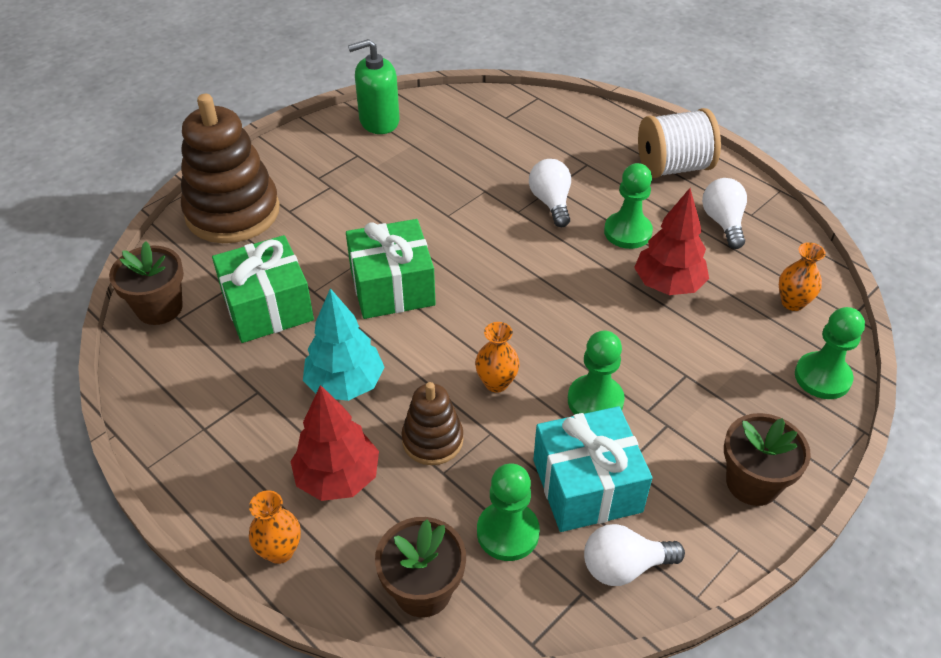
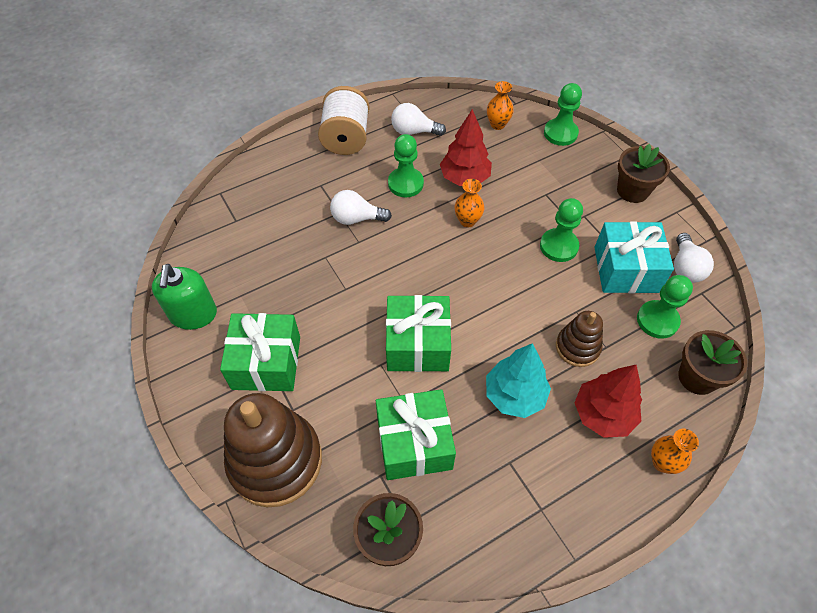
camera: 75 degrees left, 10 degrees up
(338, 181) = (266, 362): none -> green gift
(496, 383) = (532, 297): orange vase -> orange vase (467, 221)

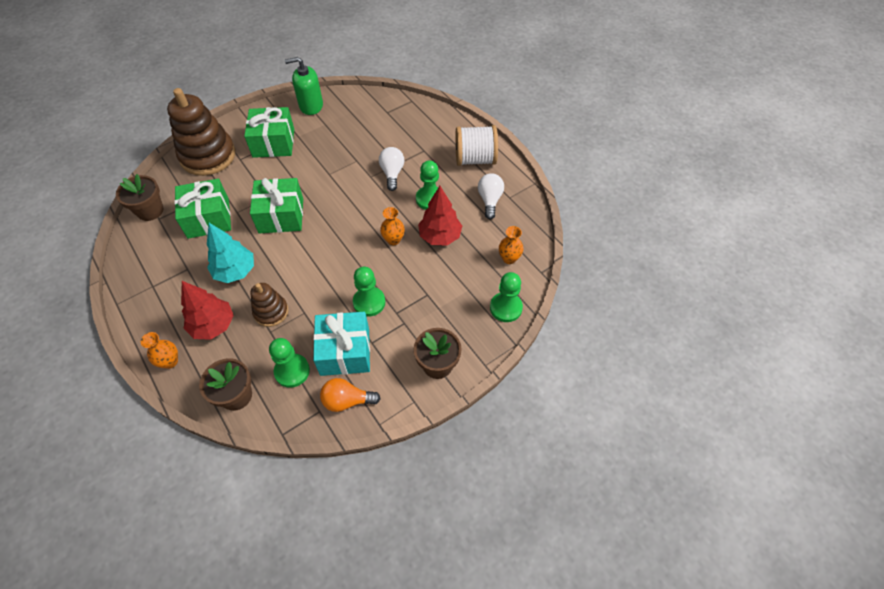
camera: 85 degrees right, 0 degrees up
(685, 267) = (347, 400): white light bulb -> orange light bulb

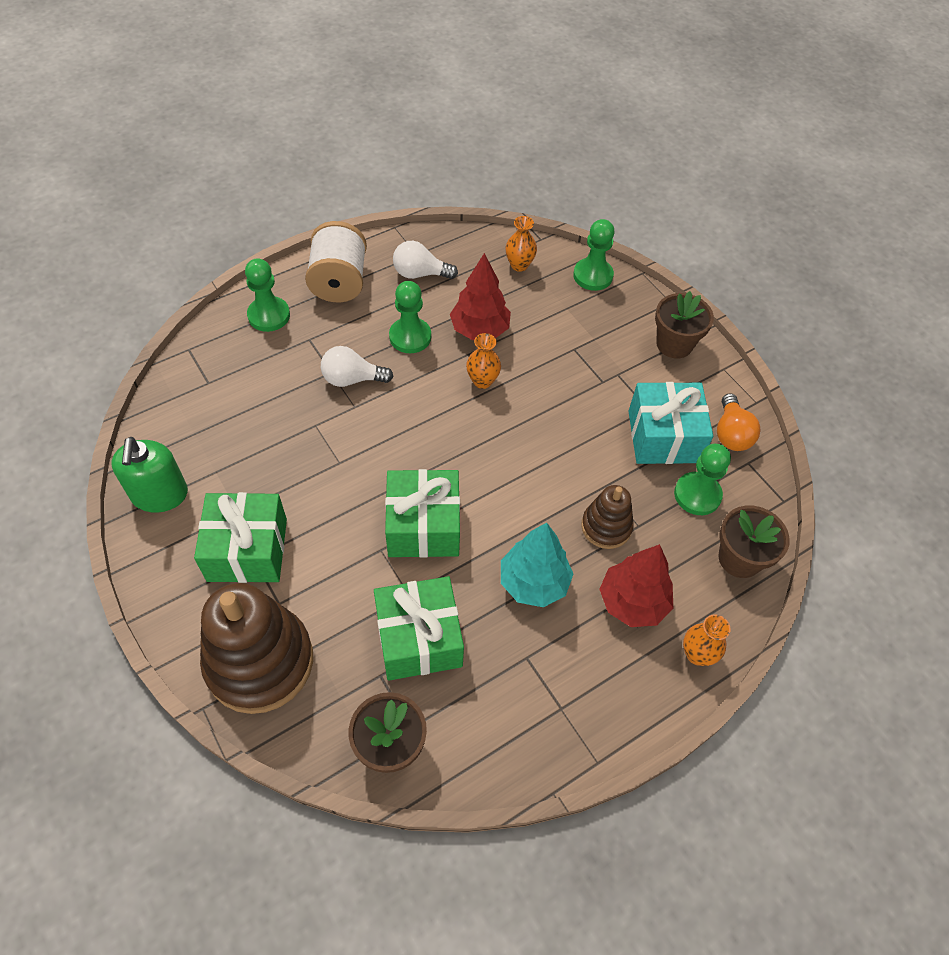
camera: 90 degrees left, 0 degrees up
(369, 302) = (587, 410): green pawn -> green pawn (269, 315)

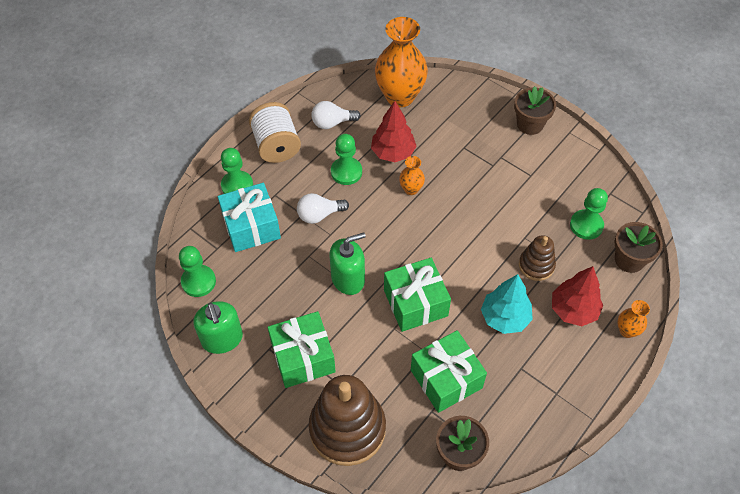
camera: 15 degrees left, 0 degrees up
(351, 468) = (348, 279): none -> green soap dispenser
(519, 265) = (400, 96): orange vase -> orange vase, size x2.19
(593, 276) = (454, 90): green pawn -> green pawn (198, 282)
(664, 436) = (549, 192): turquoise gift -> turquoise gift (251, 227)
(731, 433) = (591, 176): orange light bulb -> none

